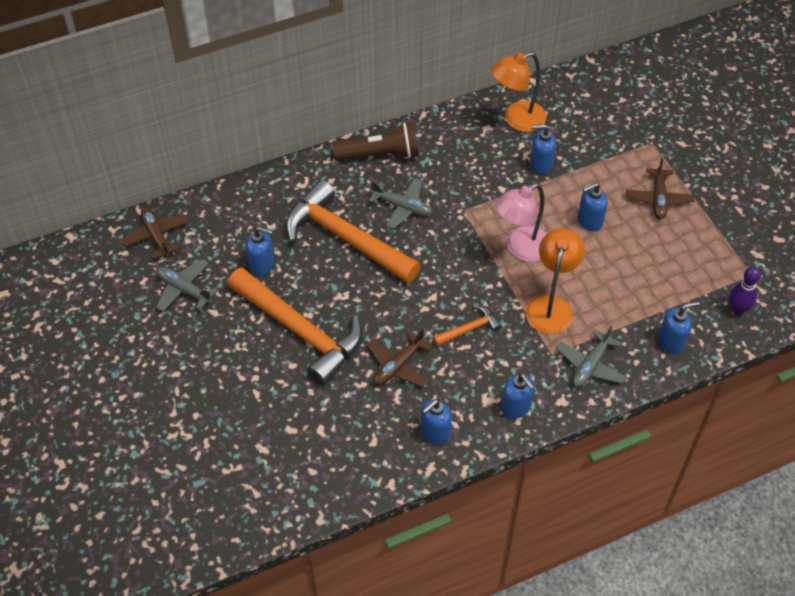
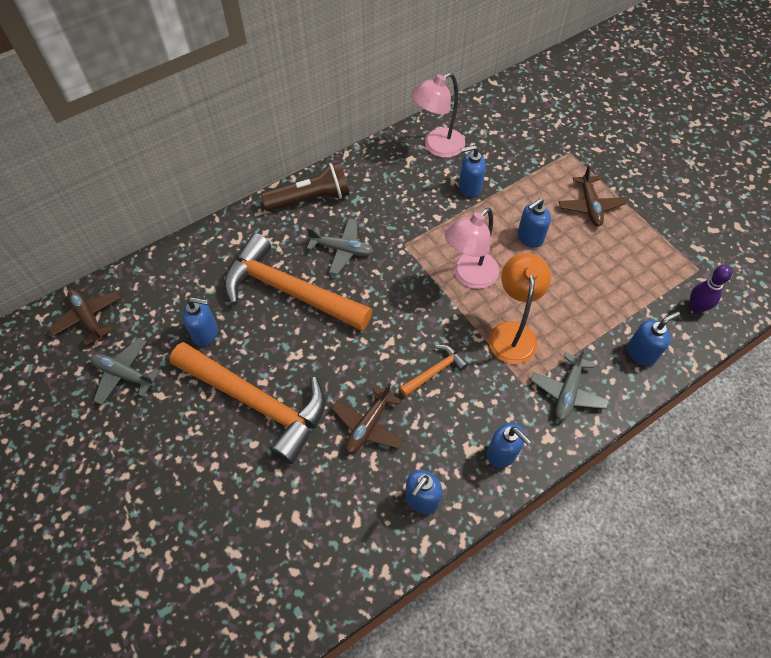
camera: 10 degrees left, 5 degrees up
(516, 120) = (437, 147): orange lamp -> pink lamp

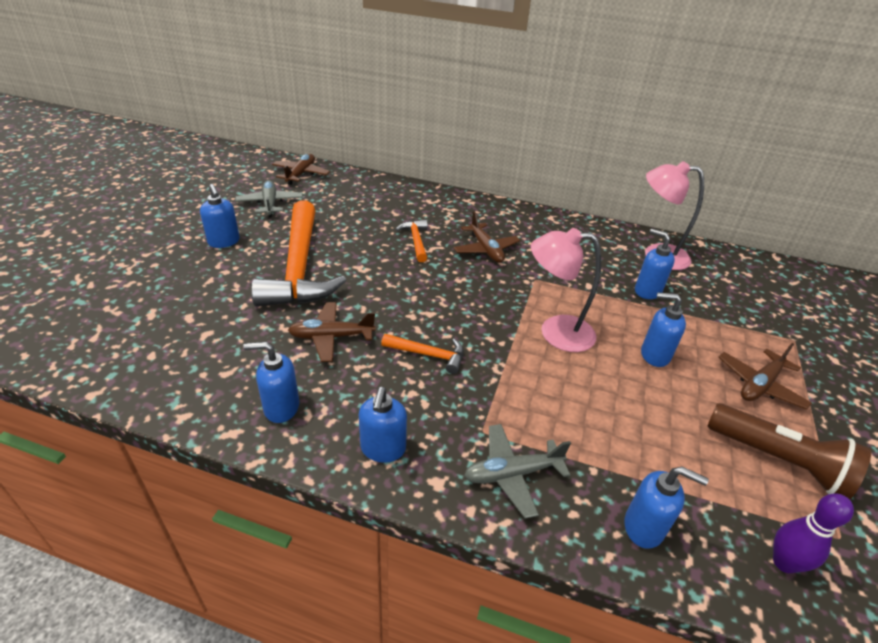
camera: 50 degrees right, 20 degrees down
(205, 333) = (337, 221): blue soap dispenser -> blue soap dispenser (224, 242)
(289, 291) = (416, 241): orange hammer -> orange hammer, size x0.44
(310, 198) = (510, 216): brown flashlight -> brown flashlight (779, 460)
(342, 249) = (486, 249): grey plane -> brown plane
(512, 333) = (532, 392): orange lamp -> none

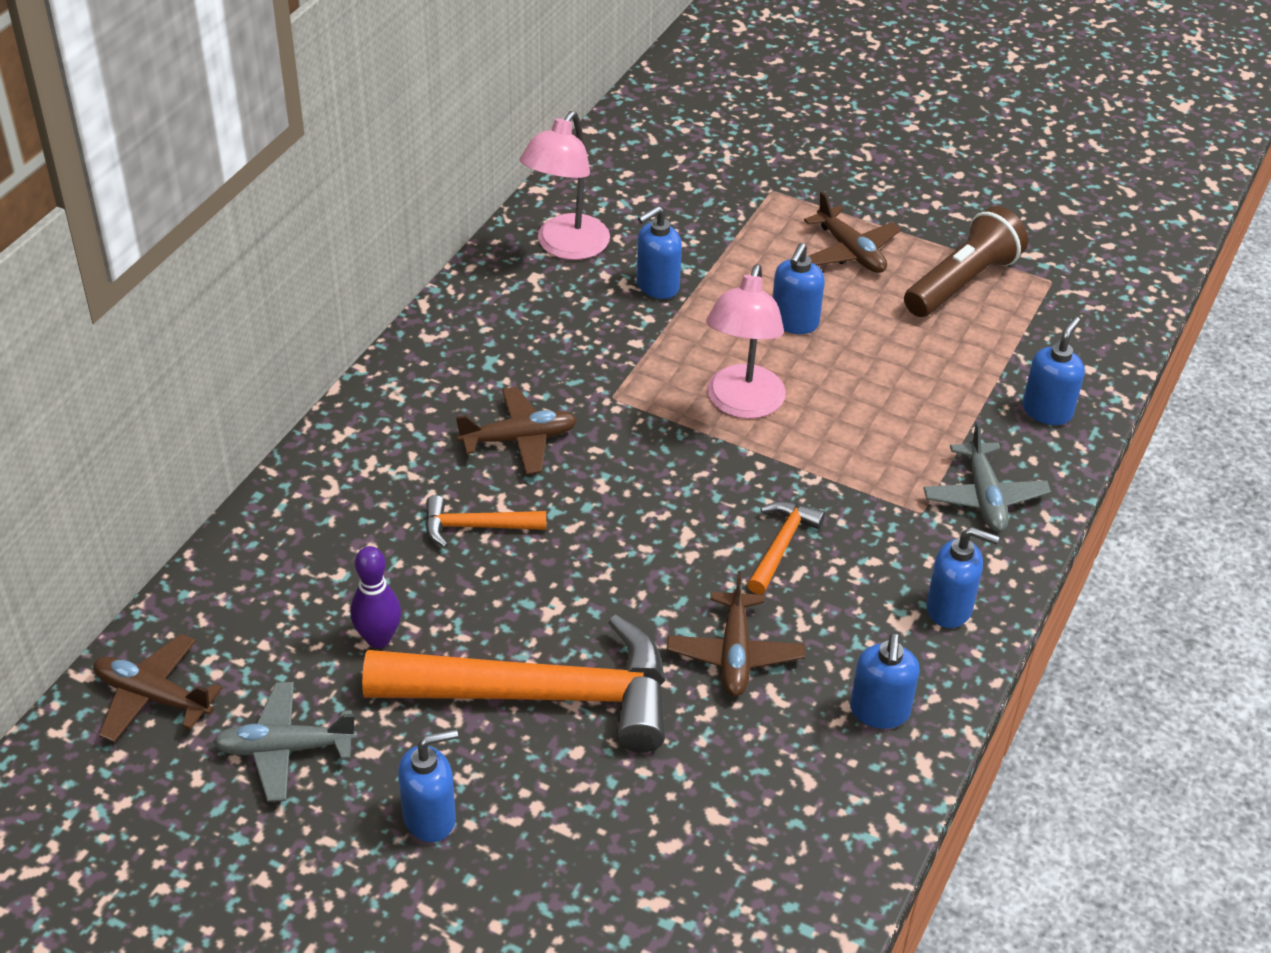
camera: 80 degrees left, 5 degrees up
(784, 563) = (1079, 328): purple bowling pin -> purple bowling pin (378, 638)

